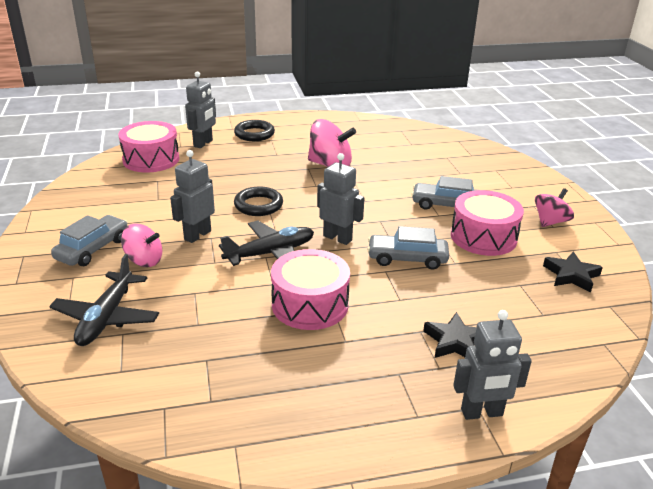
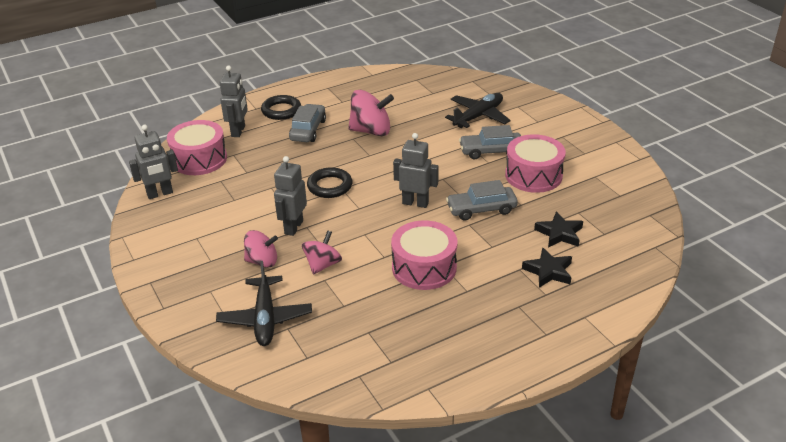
camera: 15 degrees left, 5 degrees up
(93, 249) = (209, 261): grey car -> grey car (308, 130)
(271, 253) = (367, 230): black plane -> black plane (478, 116)
(482, 413) = (589, 320): grey robot -> grey robot (160, 194)
(550, 222) = (581, 149): pink spinning top -> pink spinning top (323, 265)
(571, 275) = (613, 195): black star -> black star (559, 234)

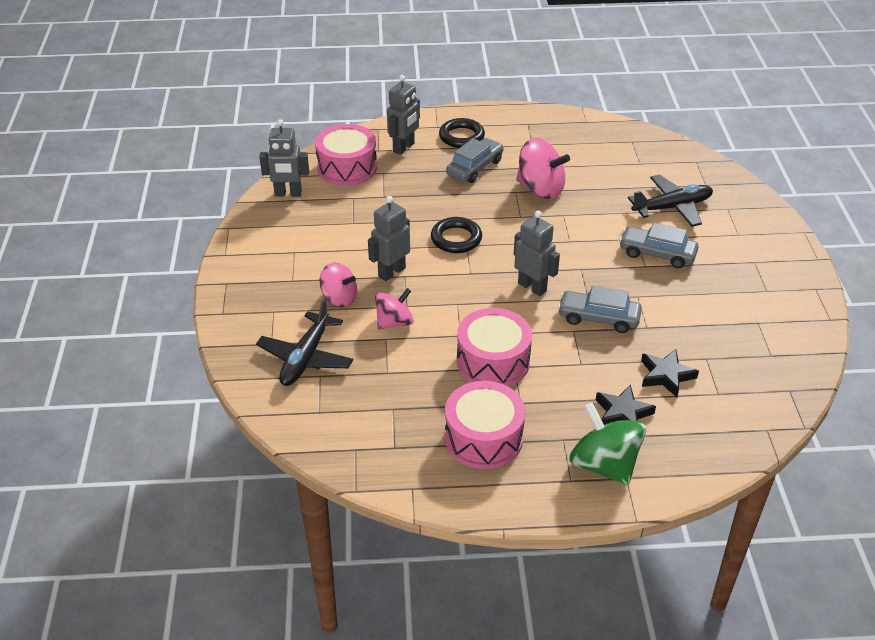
camera: 25 degrees right, 5 degrees up
(533, 175) = (685, 298): pink drum -> pink drum (483, 438)
(562, 313) = (604, 465): none -> green spinning top

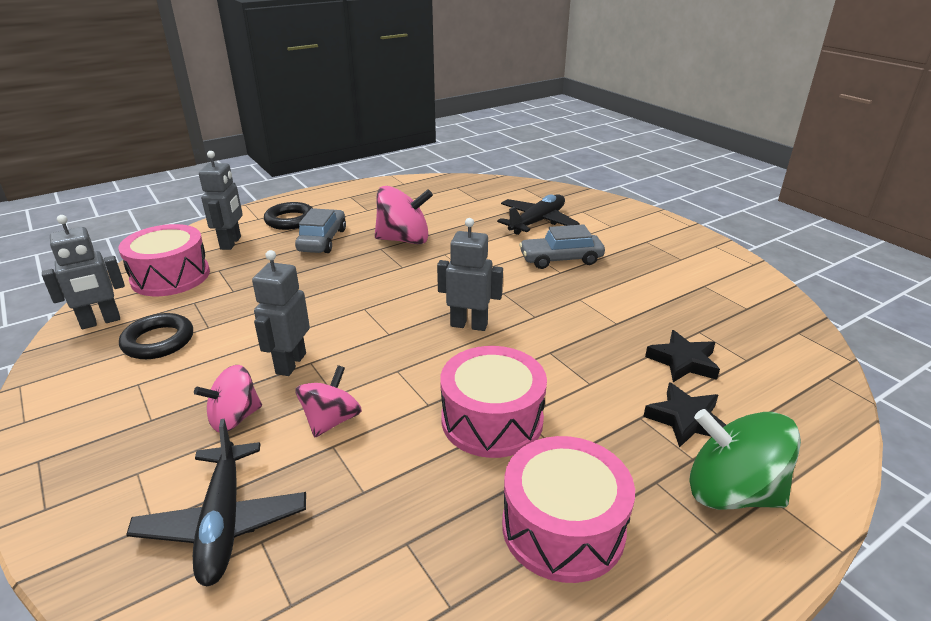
camera: 30 degrees left, 10 degrees down
(339, 298) = (234, 418): pink spinning top -> pink spinning top turned 150 degrees clockwise
(456, 239) = (348, 306): black ring -> black ring (158, 341)
(598, 318) = (563, 331): grey car -> none

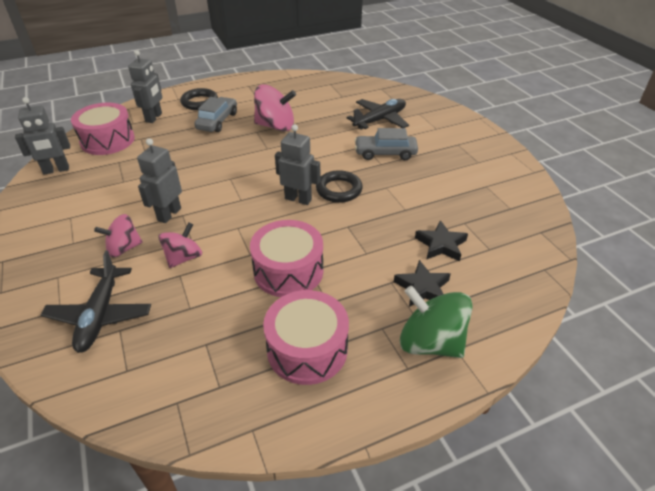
camera: 10 degrees right, 10 degrees up
(158, 341) = (89, 188): black ring -> black ring (339, 190)

